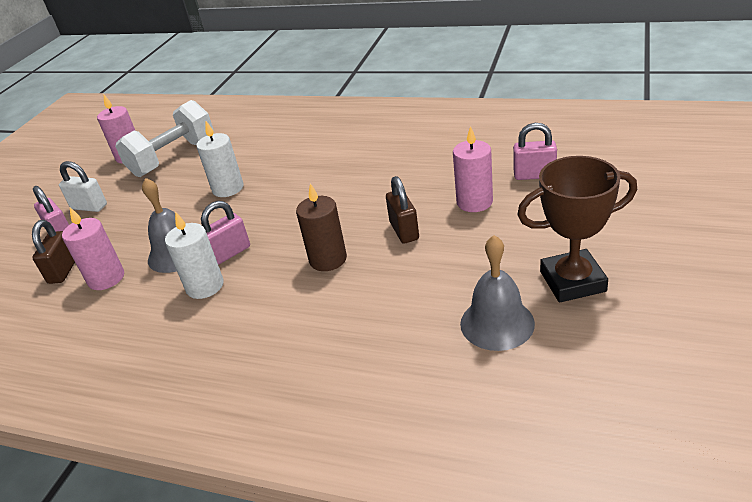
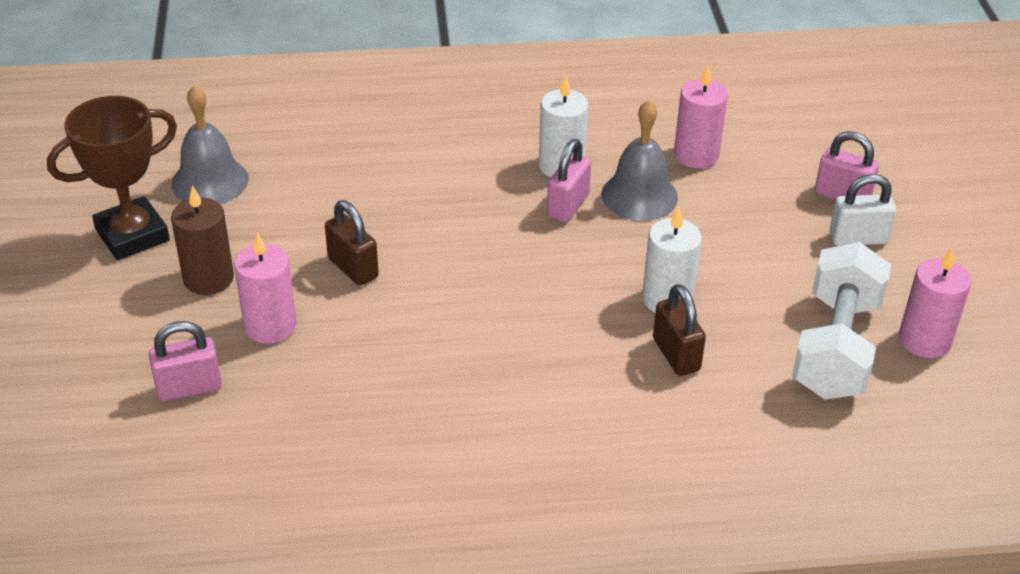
camera: 150 degrees right, 5 degrees up
(63, 271) = (765, 154): brown padlock -> brown padlock (676, 355)
(328, 259) = (432, 217): brown candle -> brown candle (208, 278)

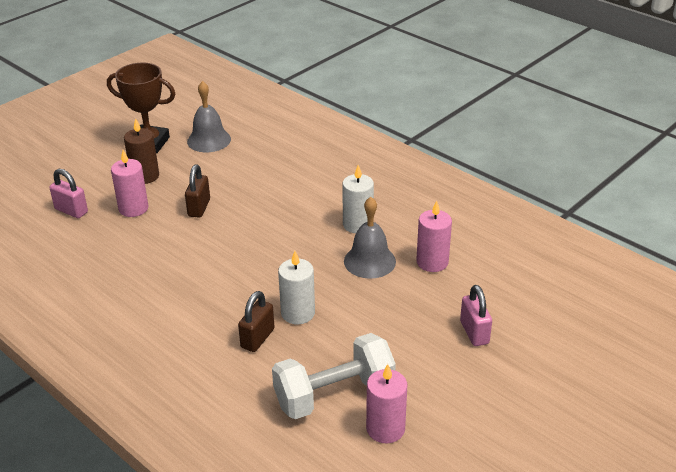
camera: 50 degrees right, 5 degrees down
(567, 206) = (328, 243): pink padlock -> none
(858, 238) = (443, 357): white padlock -> none

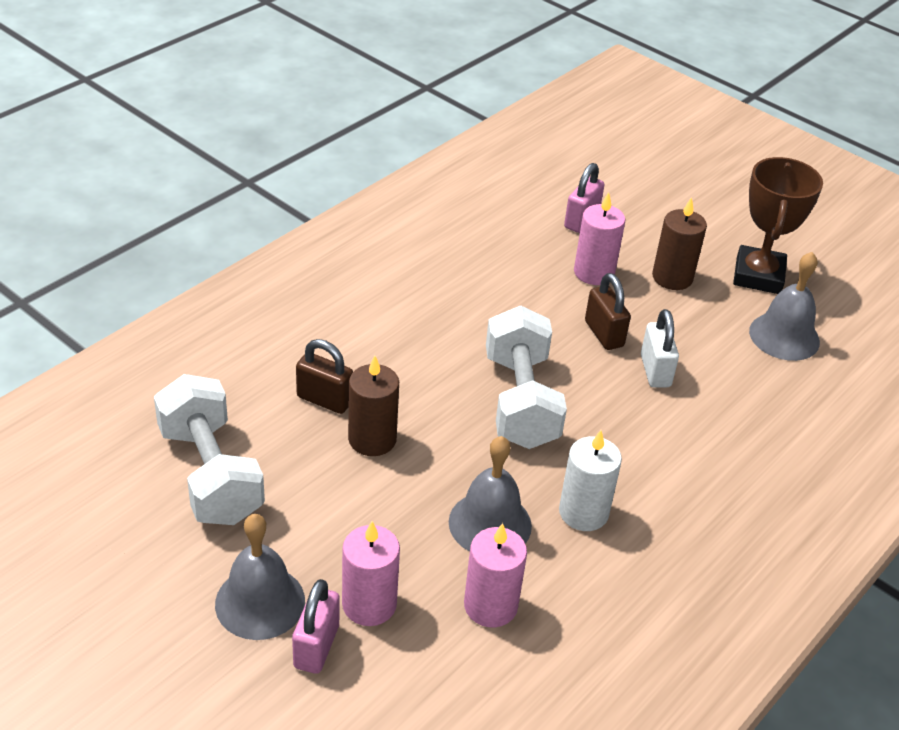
camera: 85 degrees right, 5 degrees up
(199, 208) = (604, 334): brown padlock -> brown padlock turned 60 degrees clockwise
(236, 190) = (655, 371): none -> white padlock
(262, 245) = (521, 401): none -> white dumbbell
(298, 313) = (372, 439): white candle -> brown candle
(385, 428) = (141, 524): pink candle -> pink candle (369, 604)
(445, 360) = (260, 602): none -> grey bell
(474, 332) = (316, 646): pink padlock -> pink padlock turned 60 degrees counterclockwise

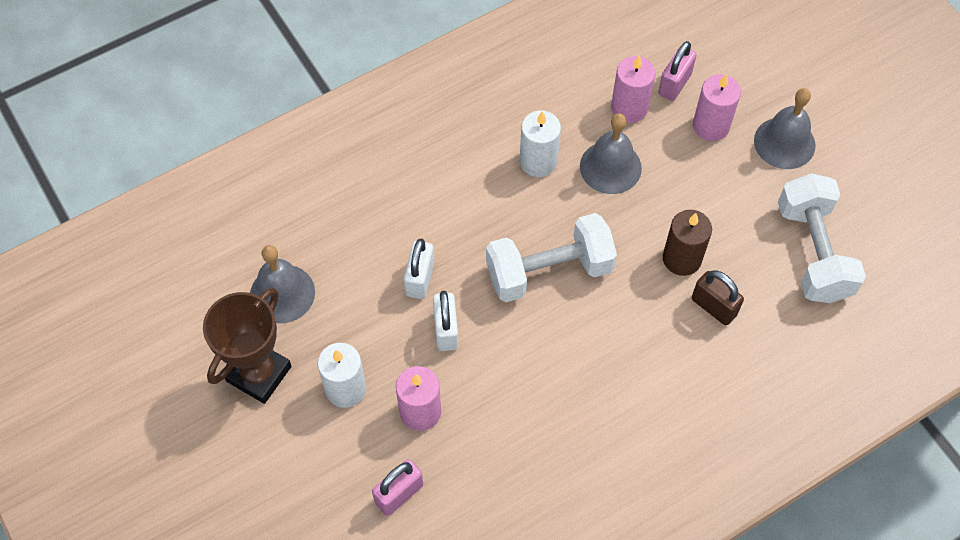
camera: 160 degrees left, 20 degrees up
(316, 646) = (750, 105): pink padlock -> pink padlock (674, 84)
(521, 401) = (549, 271): white dumbbell -> white dumbbell turned 60 degrees clockwise
(604, 334) = (446, 330): brown padlock -> white padlock
(672, 277) = (345, 389): brown candle -> white candle

